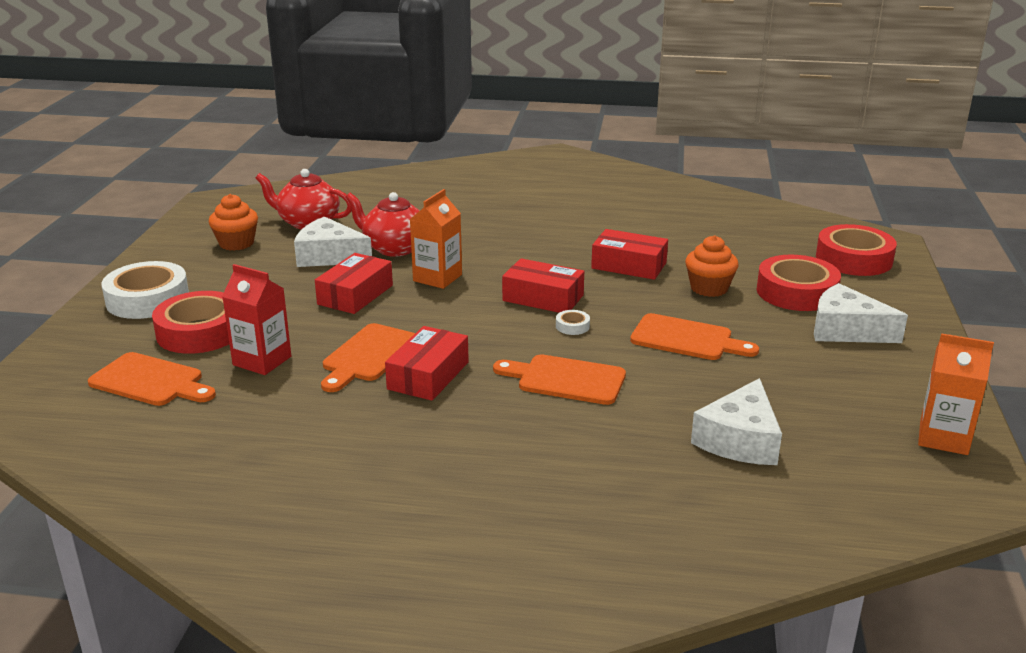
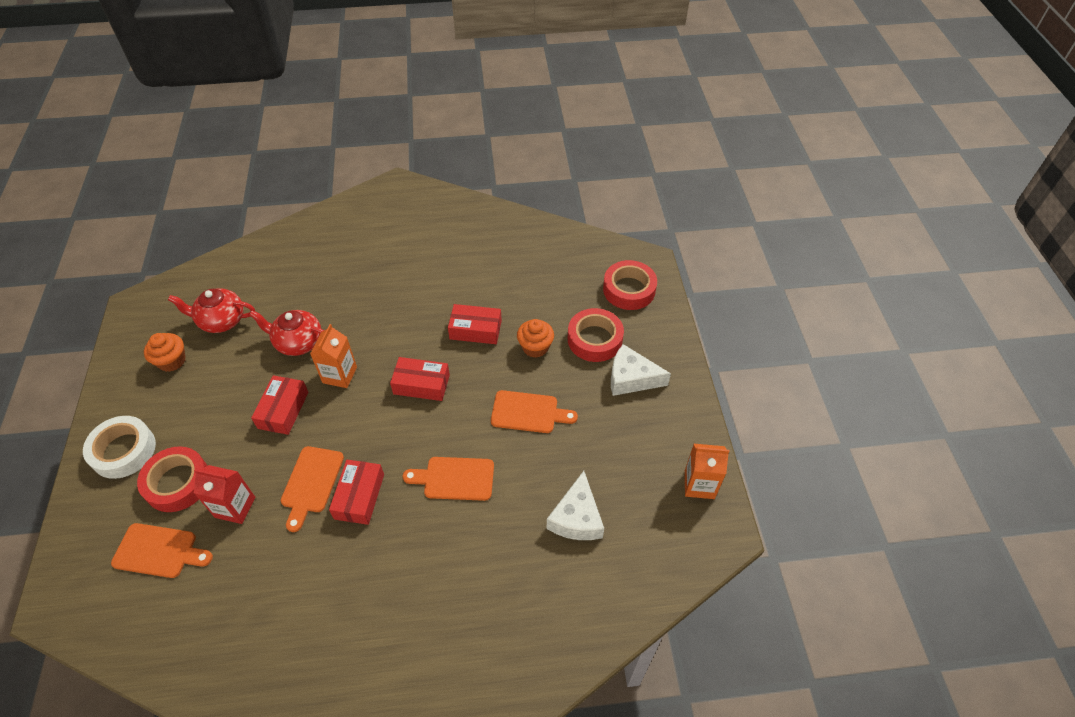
camera: 15 degrees left, 25 degrees up
(329, 256) = (250, 363): white cheese -> none
(572, 326) = (448, 415): white tape -> none

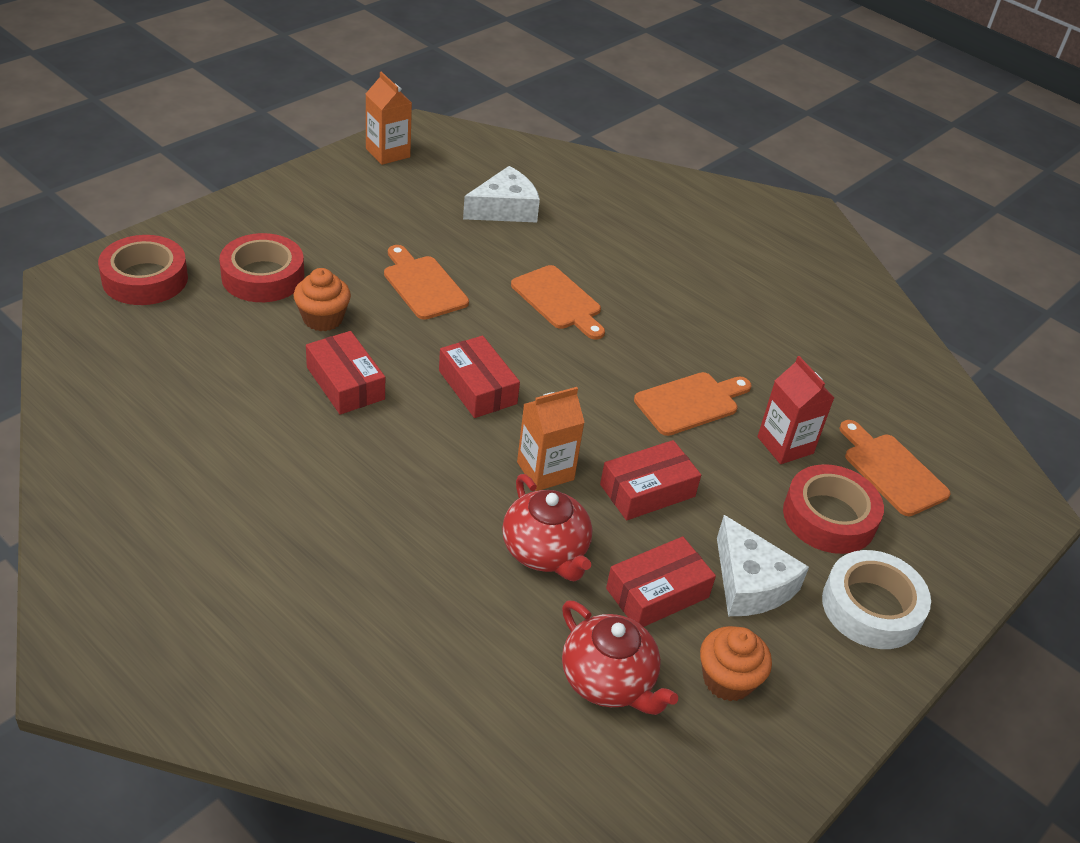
camera: 135 degrees left, 10 degrees down
(359, 496) = (657, 357): red box -> red box (657, 593)
(631, 378) = (297, 230): white cheese -> white cheese (750, 583)

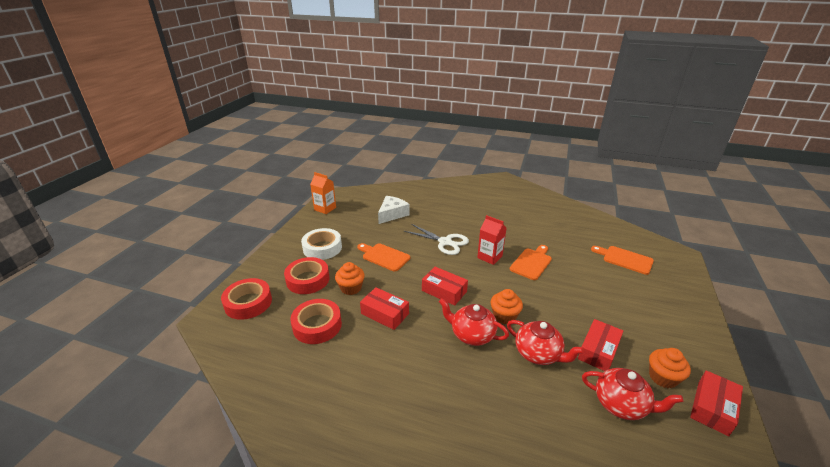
camera: 20 degrees left, 10 degrees down
(460, 476) = (471, 335): none -> red teapot
(545, 471) = (504, 316): orange carton -> orange cupcake
(559, 301) = (445, 242): orange cutting board -> white scissors
(647, 490) = (551, 306): red box -> red box (712, 408)
(750, 583) = (626, 328): white cheese -> none
(785, 445) = (580, 265): red carton -> red carton (489, 257)
(829, 517) = (624, 287): red tape -> red tape (317, 325)
(871, 607) = (675, 317): white tape -> white tape (322, 248)

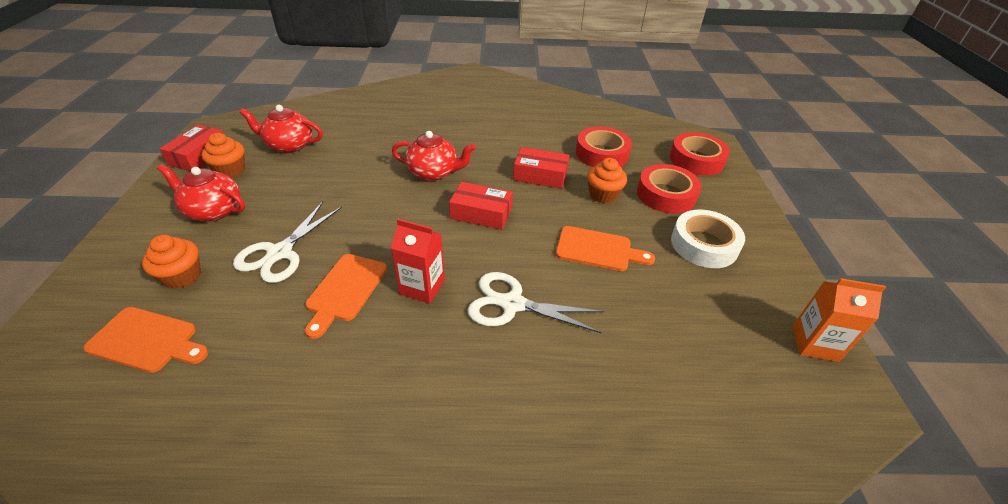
camera: 160 degrees right, 10 degrees up
(392, 214) = (664, 363): white cheese -> none
(504, 316) = (396, 197): orange cupcake -> orange cupcake (182, 276)
(538, 354) = (359, 168): red teapot -> red teapot (213, 210)
(578, 290) = (280, 253): none -> white scissors
(598, 350) = (289, 182): red box -> none

